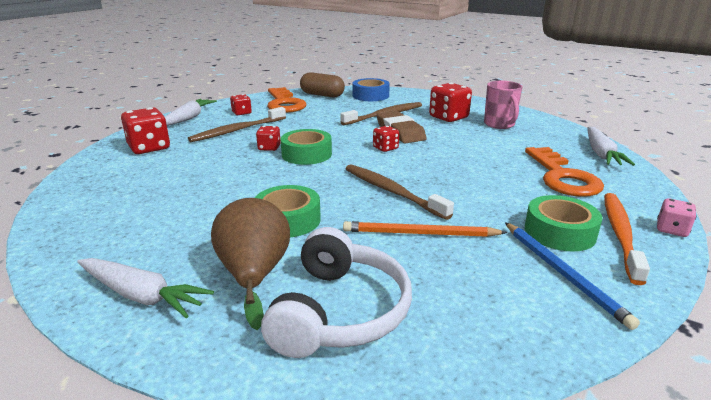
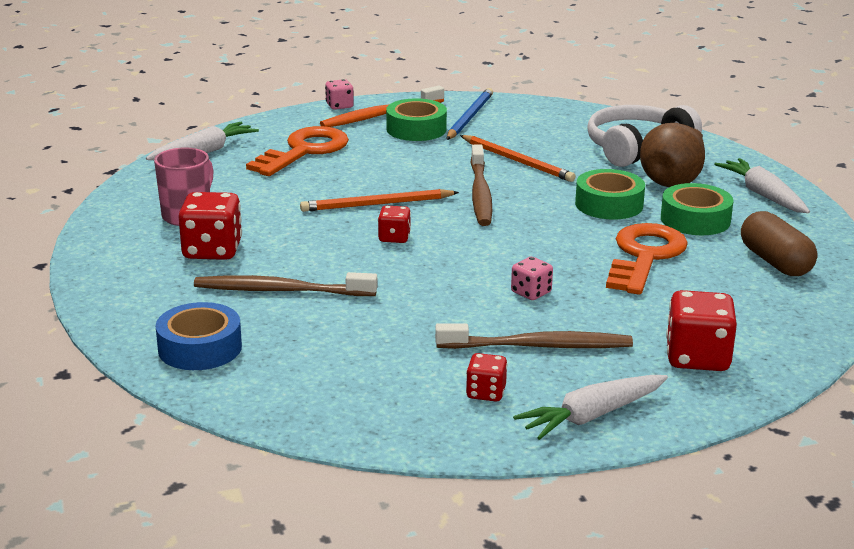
camera: 140 degrees left, 0 degrees up
(269, 148) = (531, 292): red dice -> pink dice
(284, 103) = (379, 391): orange key -> orange key (644, 256)
(306, 154) = (498, 264): green tape -> green tape (695, 220)
(322, 95) = (273, 389): brown capsule -> brown capsule (775, 262)
(400, 131) = (325, 254): brown eraser -> none
(435, 161) = (376, 204): none -> orange pencil

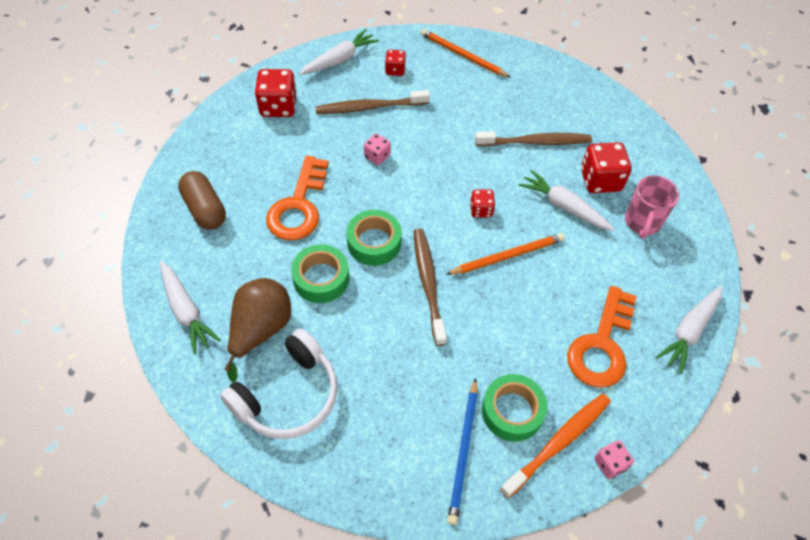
camera: 170 degrees right, 30 degrees up
(200, 348) = (557, 88): blue tape -> none
(280, 233) = (564, 207): none -> white carrot
(517, 161) = (403, 350): orange pencil -> orange pencil (462, 55)
(695, 220) = (253, 262): green tape -> green tape (374, 242)

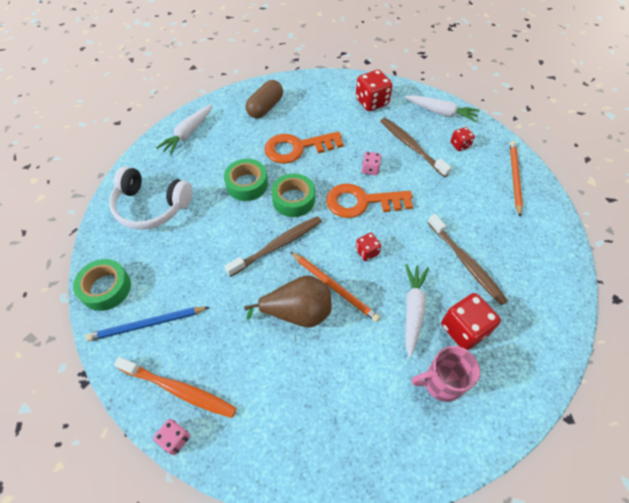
camera: 65 degrees right, 0 degrees up
(260, 330) = (192, 172): brown pear -> brown pear (297, 312)
(512, 411) = (194, 345): green tape -> green tape (106, 288)
(602, 345) = (286, 392): orange key -> orange key (362, 202)
(689, 331) = (343, 470): white carrot -> none

